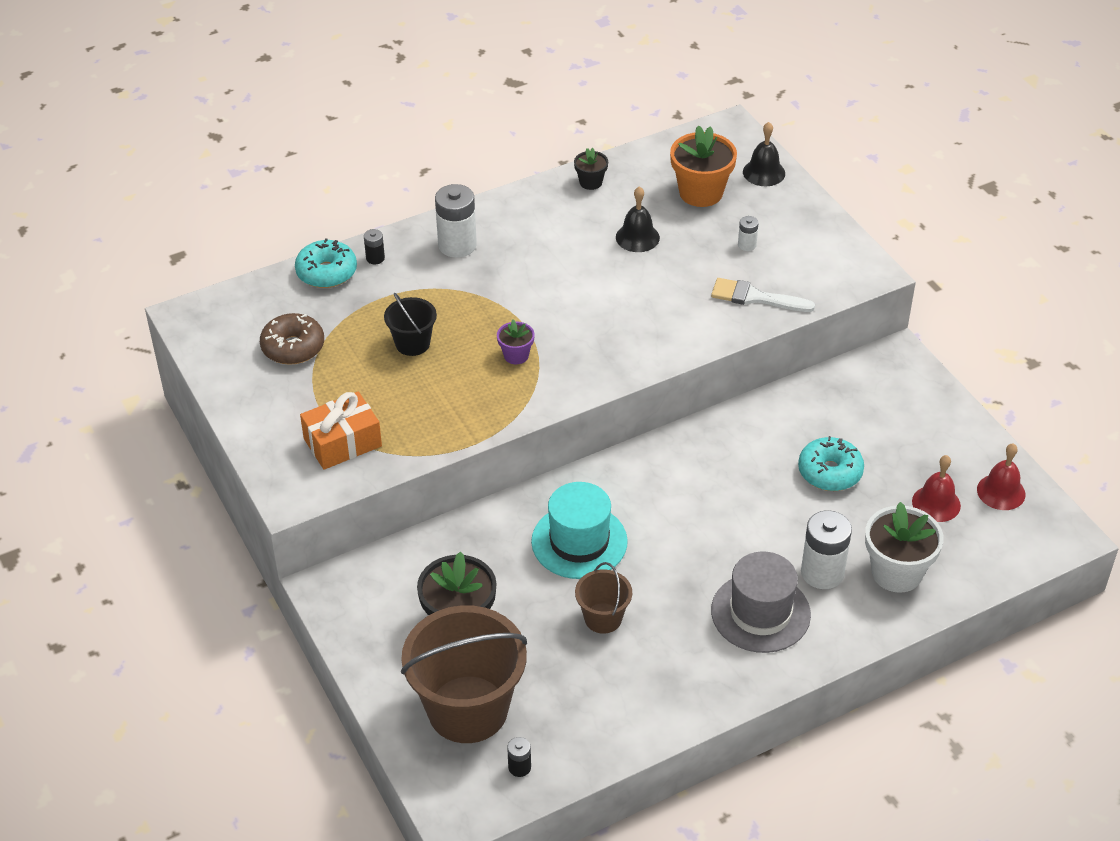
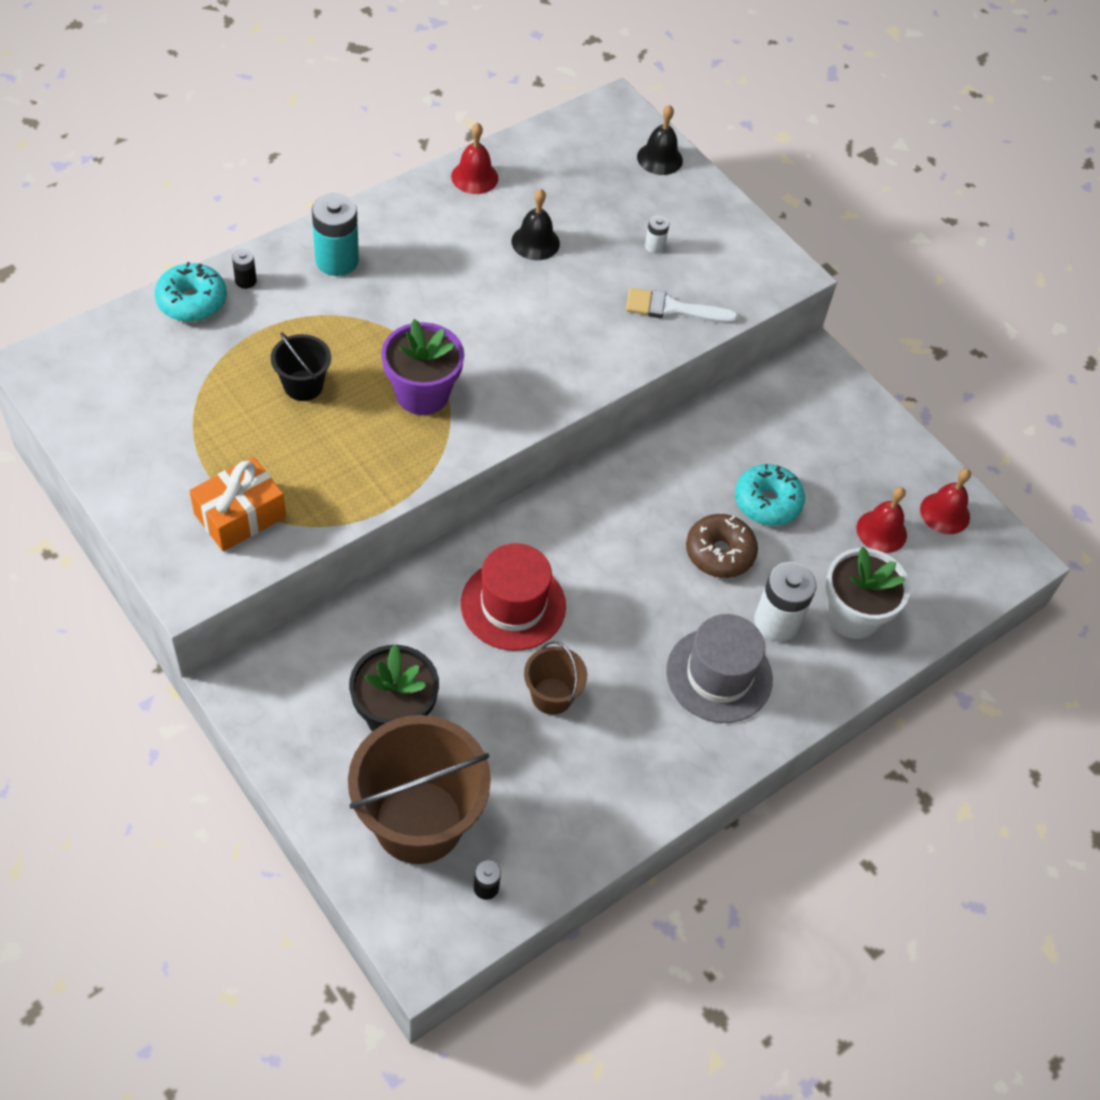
camera: 15 degrees left, 10 degrees up
(293, 347) = (166, 398): brown donut -> brown donut (719, 553)
(457, 245) = (337, 260): white battery -> turquoise battery
(516, 355) = (422, 394): purple flower pot -> purple flower pot, size x1.90
(579, 541) = (513, 605): turquoise hat -> red hat
(590, 182) = (474, 177): black flower pot -> red bell
(701, 192) = (596, 185): orange flower pot -> none

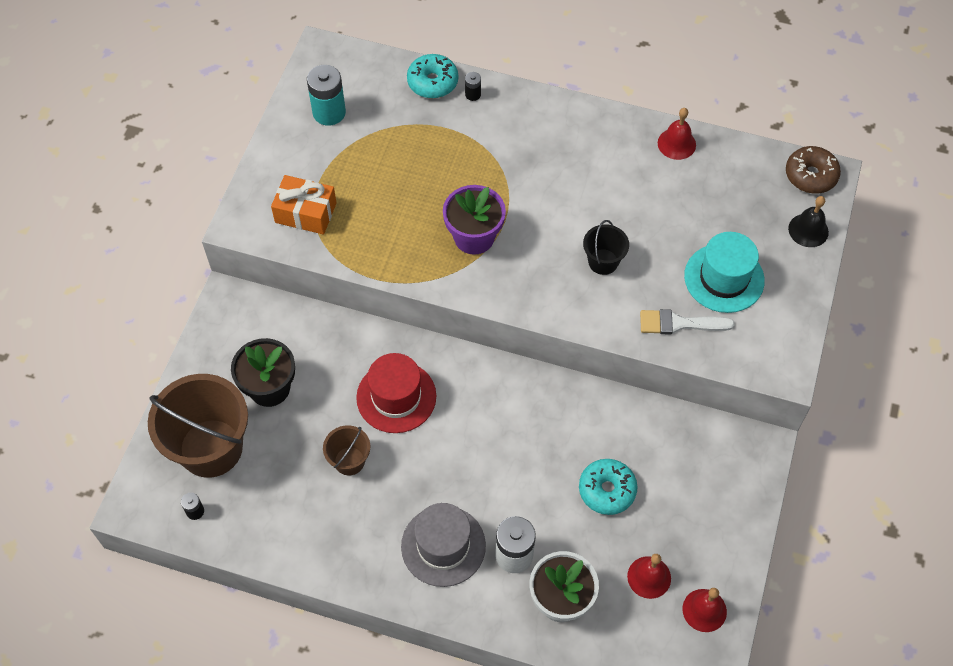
camera: 60 degrees right, 5 degrees up
(303, 385) = (423, 176): black bucket -> black bucket (603, 262)
(337, 260) = (533, 125): turquoise battery -> turquoise battery (329, 112)
(535, 242) = (656, 212): black bell -> none
(654, 246) = (724, 278): white battery -> turquoise hat
(673, 309) = (679, 323): white brush -> white brush turned 60 degrees counterclockwise
(719, 553) = (539, 487): brown donut -> brown donut (810, 175)

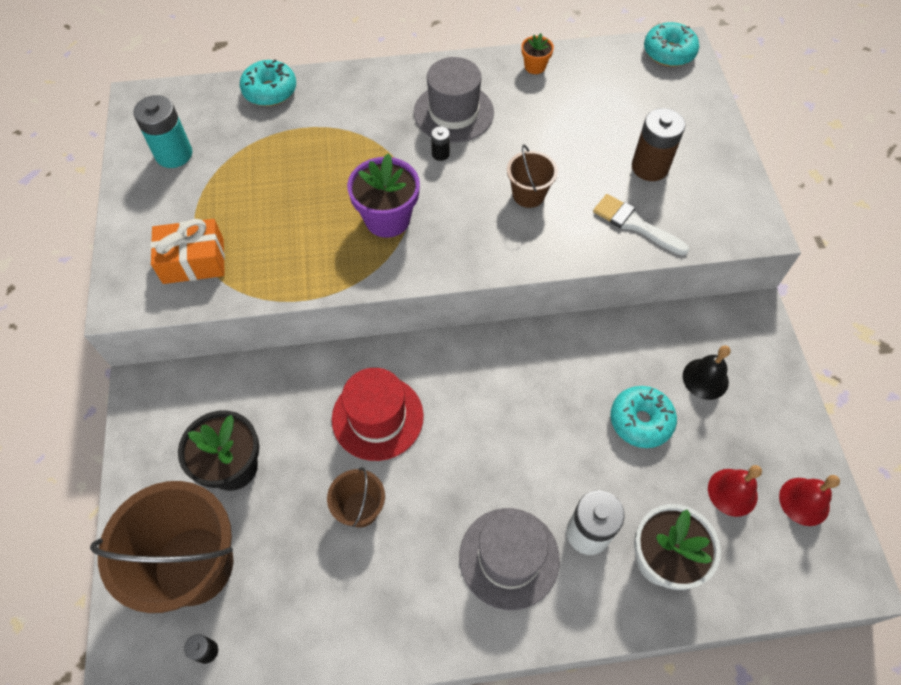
camera: 25 degrees left, 0 degrees up
(473, 94) = (316, 89): black battery -> black battery (440, 154)
(579, 161) = (453, 112): none -> grey hat
(603, 262) = (528, 194): black bucket -> brown bucket
(676, 144) = (535, 66): red bell -> orange flower pot
(679, 323) = (635, 224): white brush -> white brush turned 60 degrees clockwise
(724, 278) = (650, 167): turquoise hat -> brown battery
(808, 230) = (696, 98): black bell -> black bell (705, 378)
(810, 175) = (669, 52): brown donut -> turquoise donut

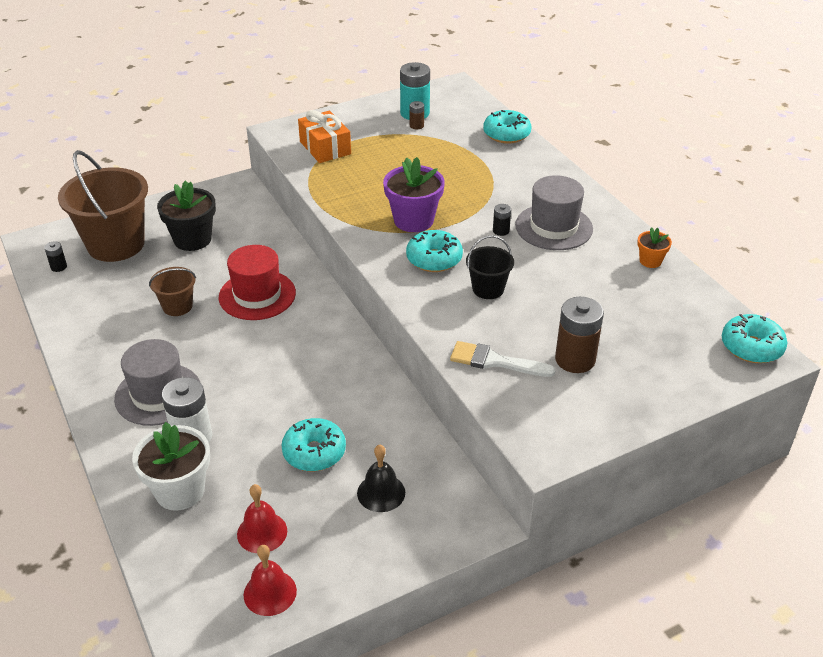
camera: 70 degrees right, 20 degrees down
(202, 160) = (416, 126): none -> brown battery
(463, 222) = (434, 259): none -> turquoise donut
(528, 194) = (488, 289): brown bucket -> black bucket
(635, 224) = (495, 361): white brush -> white brush turned 90 degrees counterclockwise

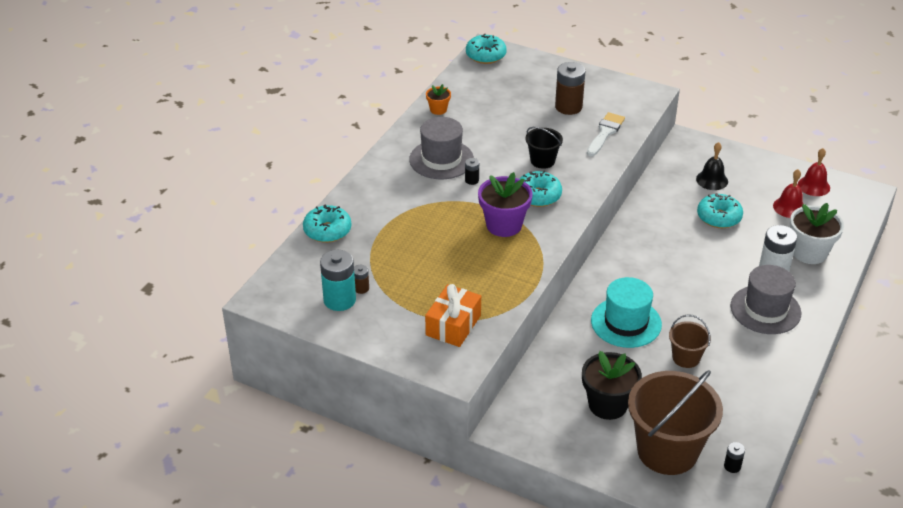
camera: 125 degrees left, 0 degrees up
(257, 295) = (626, 322): red hat -> turquoise hat
(495, 361) = (605, 133): white brush -> white brush turned 135 degrees counterclockwise

